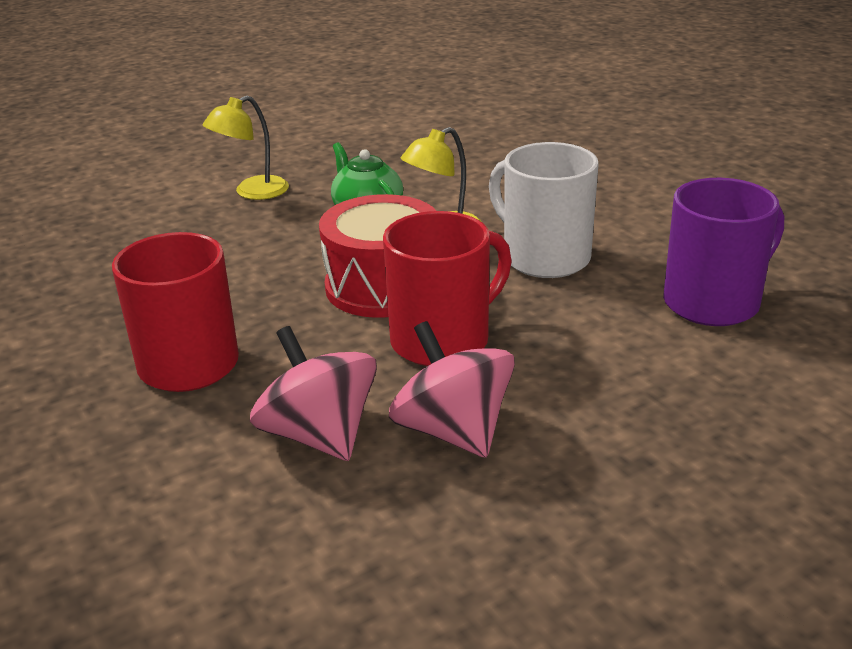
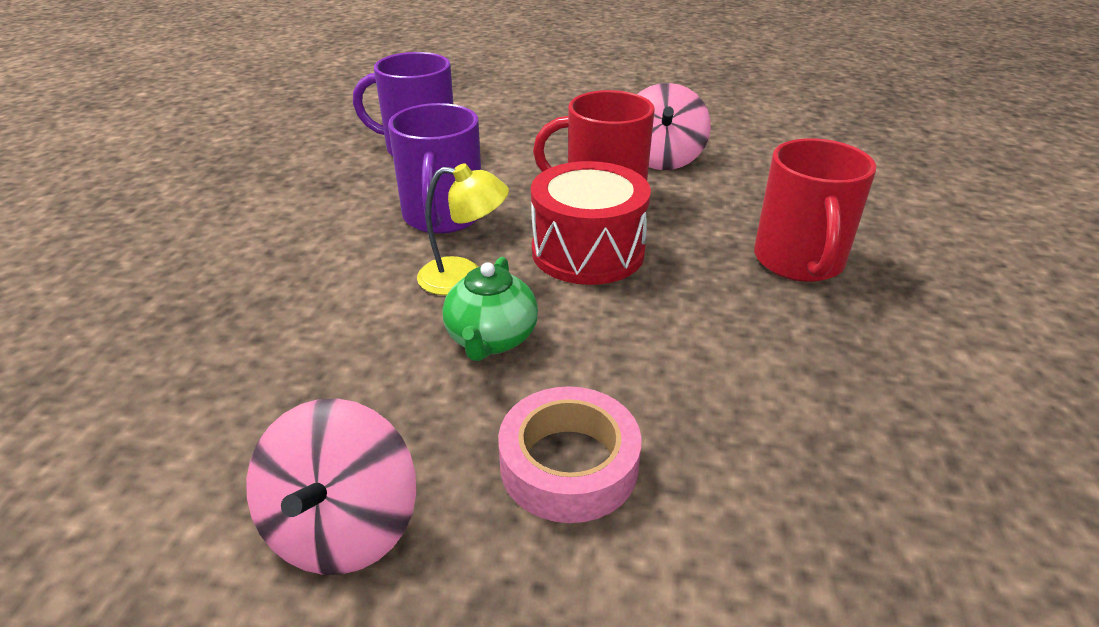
camera: 140 degrees left, 5 degrees up
(252, 192) = (569, 464): yellow lamp -> pink tape
(319, 435) = (738, 184): pink spinning top -> pink spinning top (343, 527)
(543, 257) = (442, 217): white mug -> purple mug

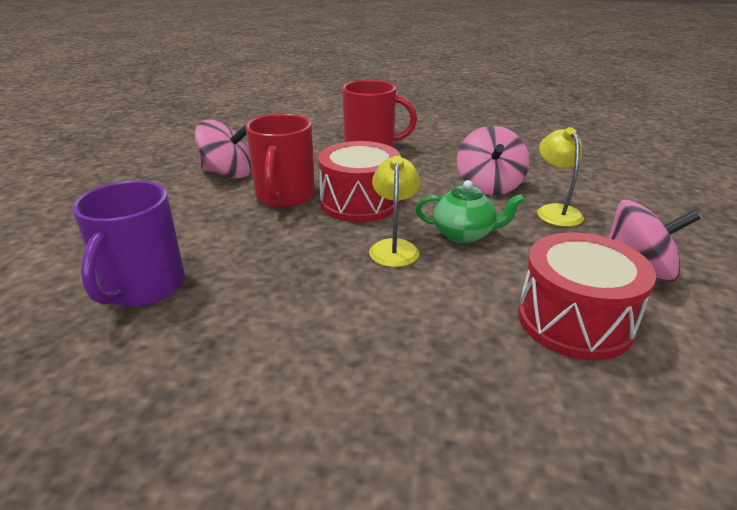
camera: 90 degrees left, 5 degrees down
(255, 412) = (574, 321): none -> red drum
(442, 217) = (300, 262): purple mug -> none
(569, 464) = (555, 211): pink tape -> yellow lamp
(669, 388) = (489, 186): none -> pink spinning top

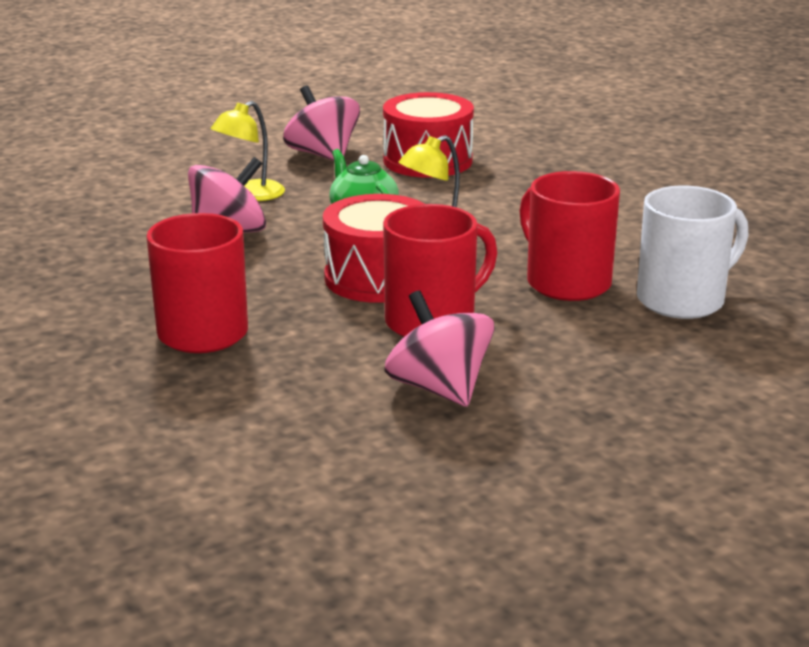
camera: 130 degrees left, 5 degrees down
(143, 287) = (683, 300): purple mug -> white mug
(247, 257) = (566, 282): none -> red mug

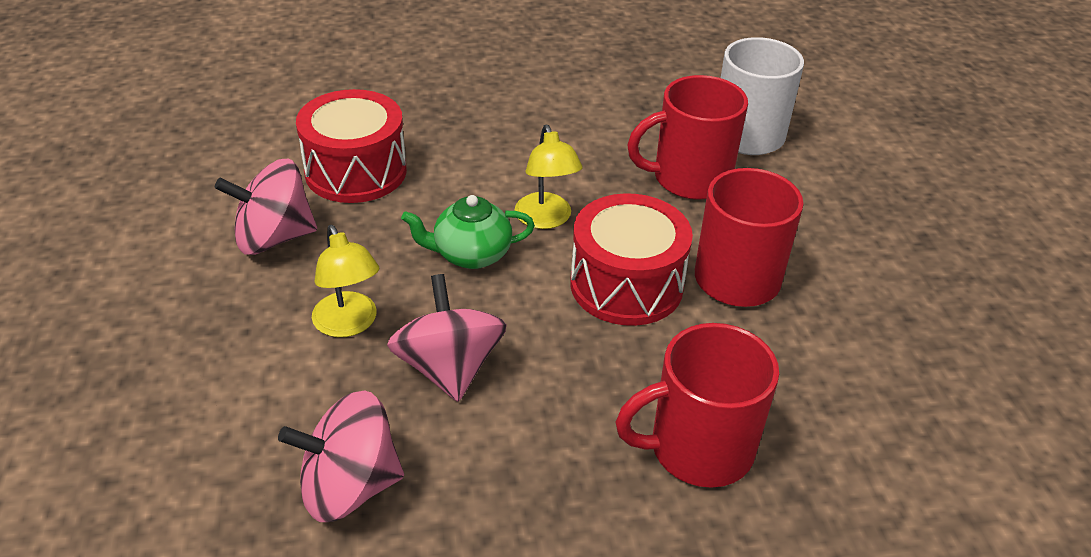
camera: 70 degrees left, 15 degrees up
(439, 388) = (864, 310): pink spinning top -> pink spinning top (349, 486)

